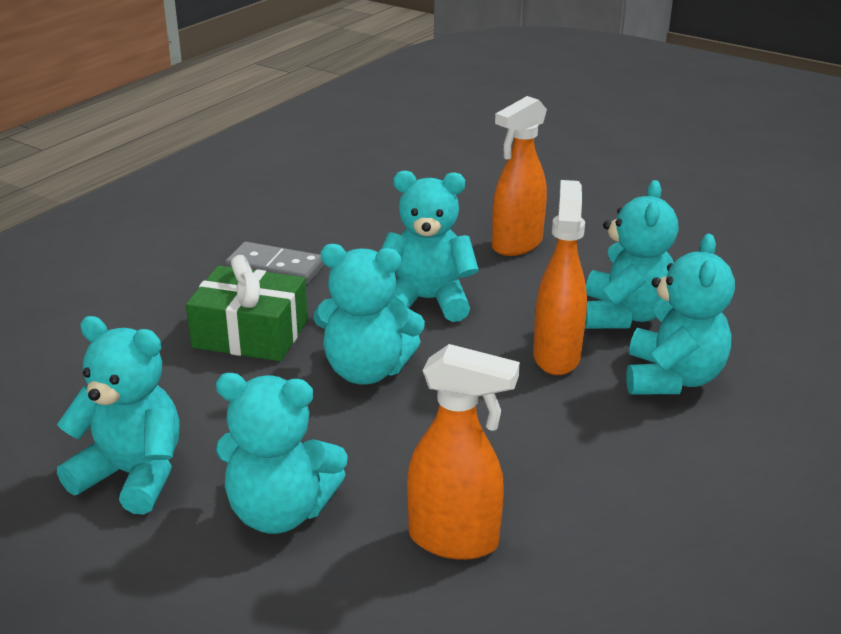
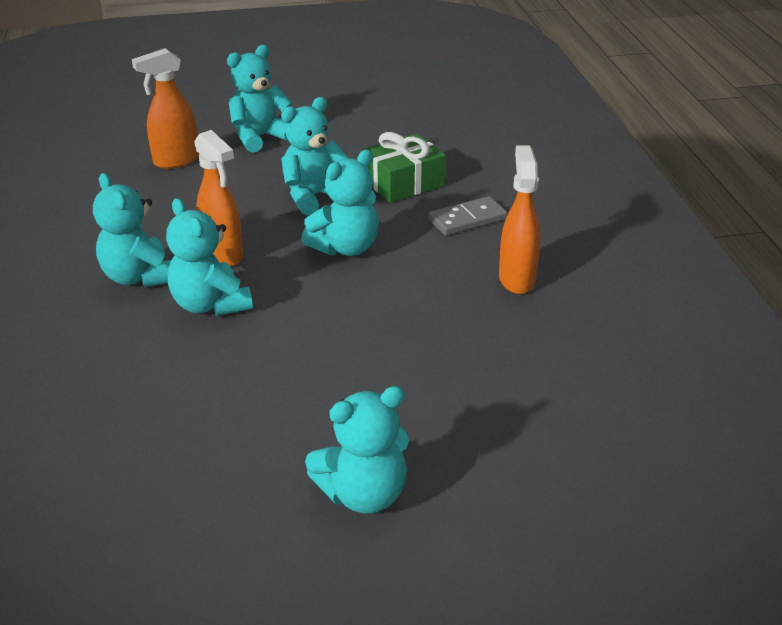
camera: 135 degrees right, 5 degrees up
(132, 475) = (338, 120): turquoise teddy bear -> turquoise teddy bear (364, 494)
(516, 245) = (353, 321): orange spray bottle -> orange spray bottle (516, 279)

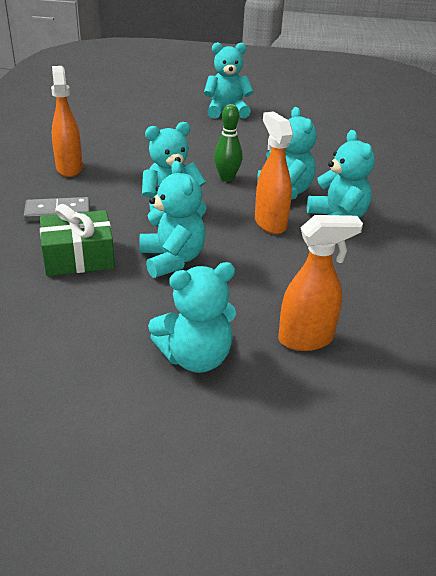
camera: 165 degrees left, 0 degrees up
(297, 311) = (227, 178): none -> green bowling pin
(314, 196) = (172, 260): turquoise teddy bear -> turquoise teddy bear turned 90 degrees counterclockwise
(516, 279) = (69, 168): orange spray bottle -> orange spray bottle turned 150 degrees clockwise

